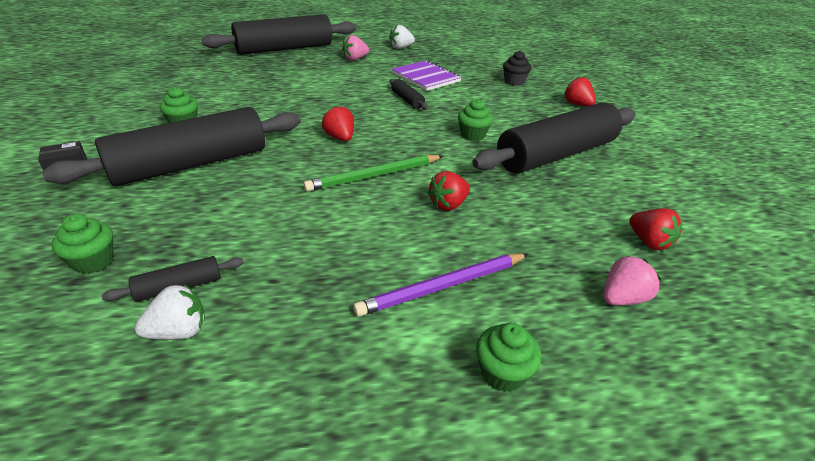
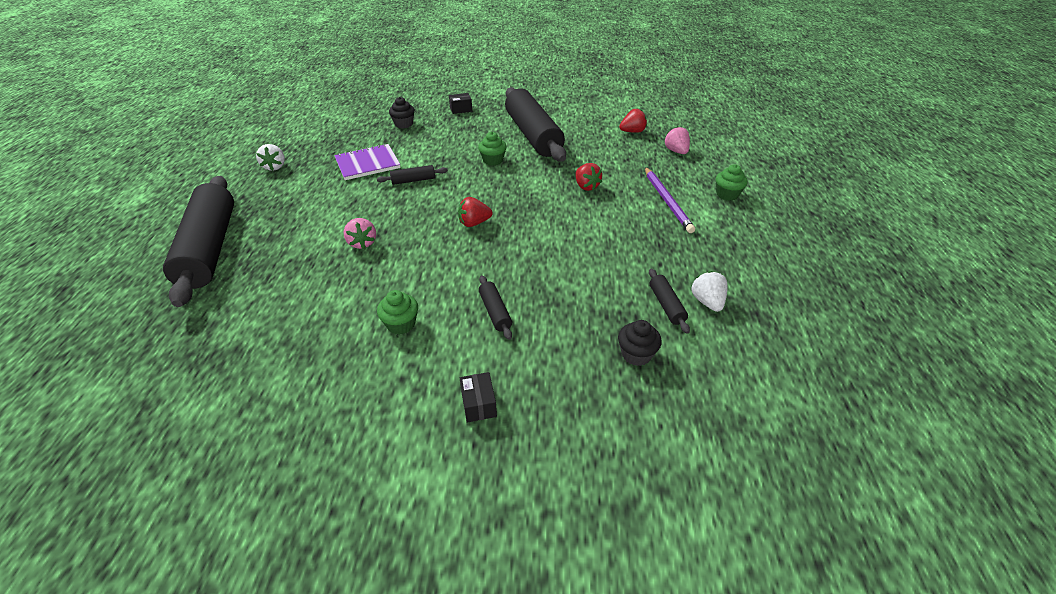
camera: 75 degrees left, 5 degrees up
(93, 261) = (636, 354): green cupcake -> black cupcake
(191, 164) = (495, 312): black rolling pin -> black rolling pin, size x0.40
(355, 59) = (287, 199): pink strawberry -> pink strawberry (362, 243)
(374, 176) = (542, 212): green pencil -> none
(577, 104) = (461, 109): red strawberry -> black box

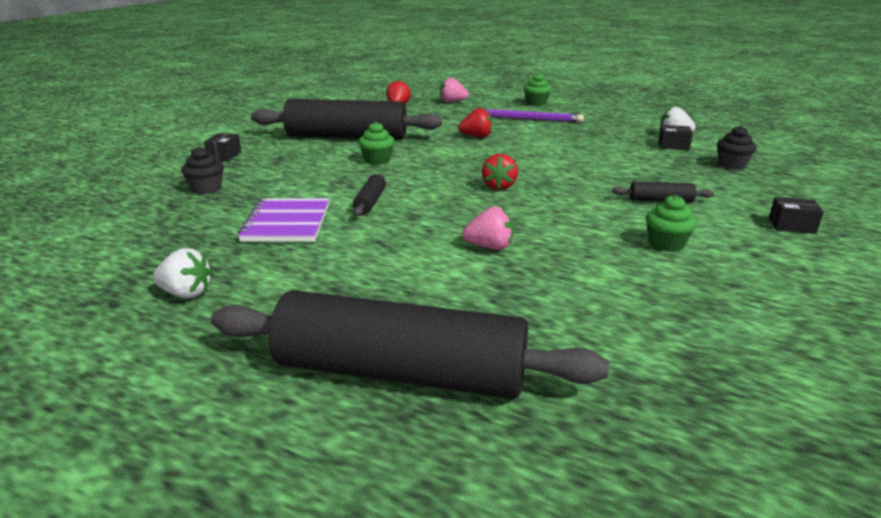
camera: 65 degrees left, 15 degrees down
(666, 305) = (673, 146): black rolling pin -> black box

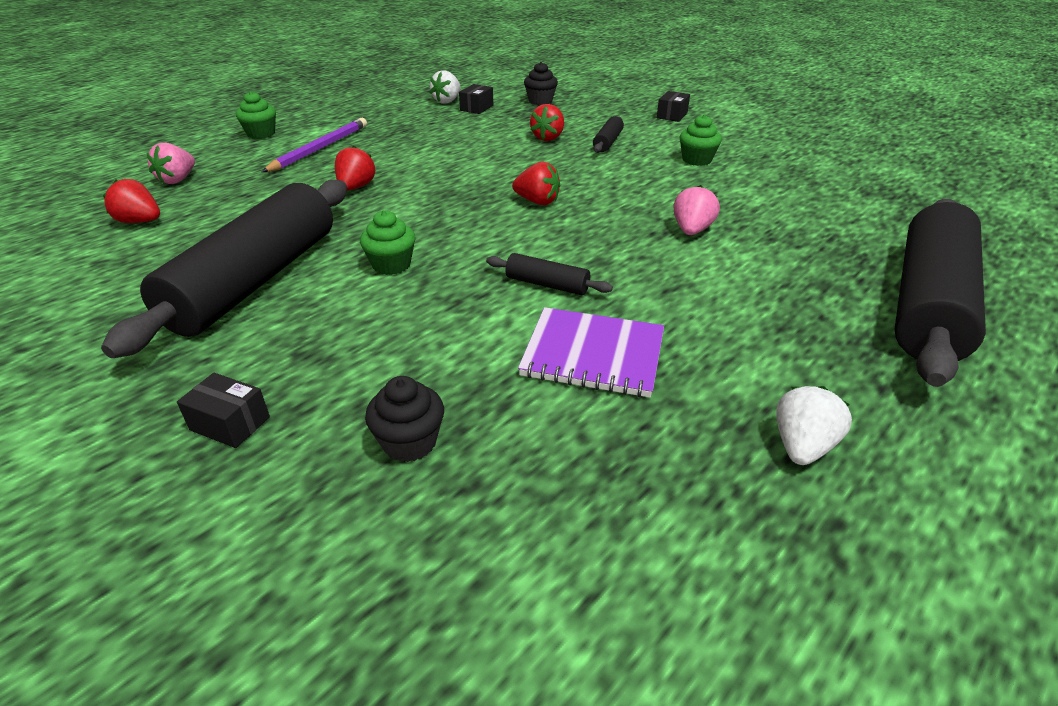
camera: 75 degrees left, 10 degrees up
(638, 177) = (548, 138): none -> red strawberry

